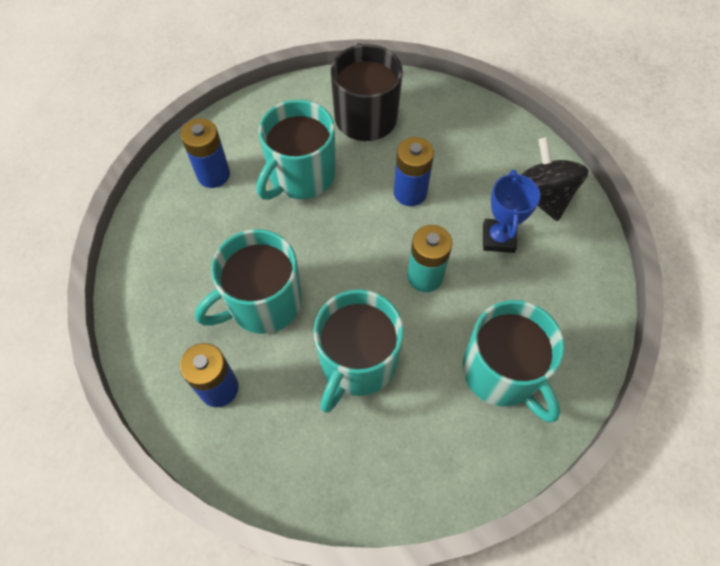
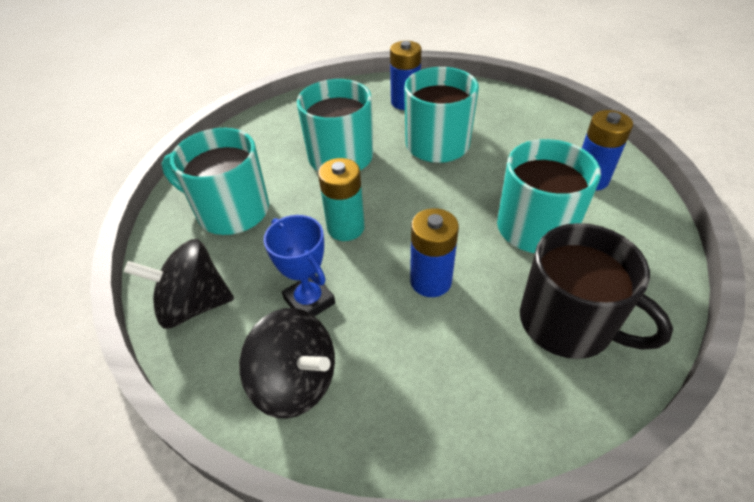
camera: 140 degrees right, 15 degrees down
(579, 296) = (194, 305): none -> black spinning top

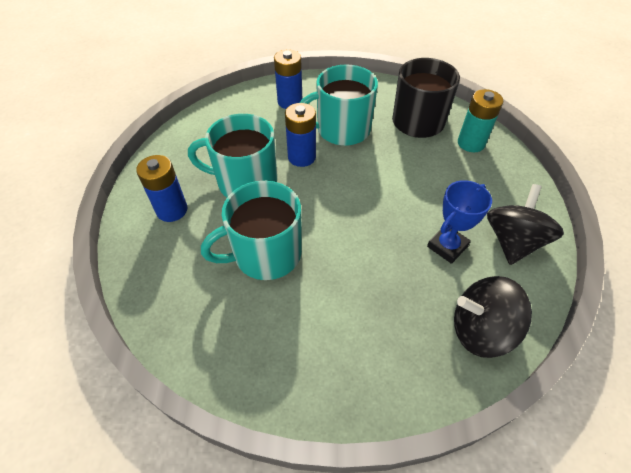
camera: 100 degrees left, 5 degrees up
(194, 305) = (480, 330): black spinning top -> black spinning top turned 105 degrees clockwise
(231, 211) = (361, 336): turquoise mug -> none
(346, 228) = (365, 235): turquoise battery -> turquoise battery (471, 143)
(430, 281) = (406, 179): blue battery -> blue battery (301, 157)

